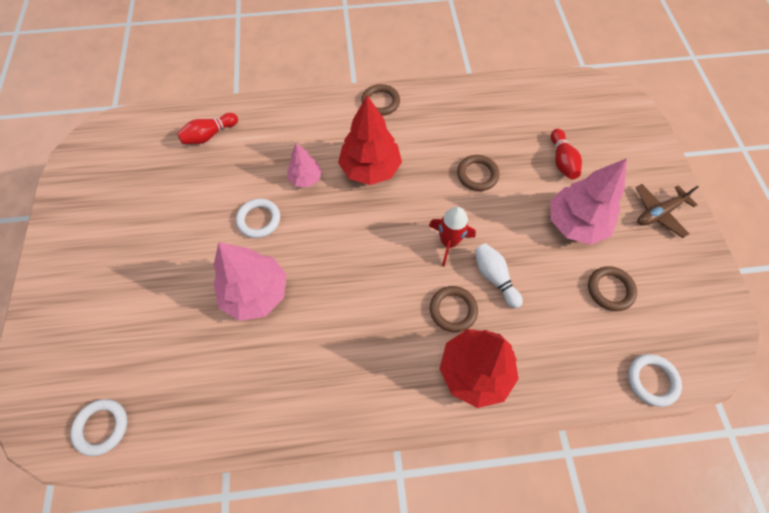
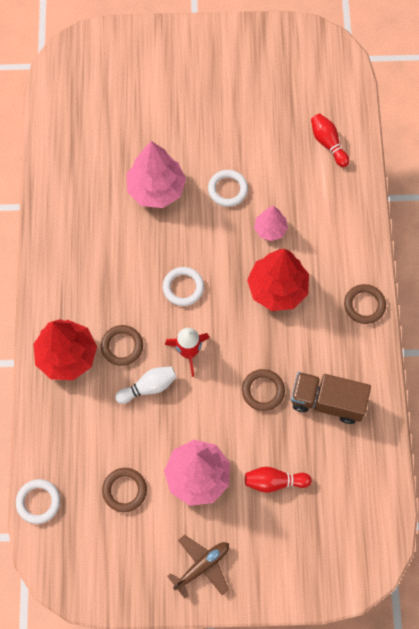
camera: 95 degrees right, 5 degrees up
(102, 427) = (63, 91): white ring -> white ring (183, 287)
(477, 125) = (327, 401): none -> brown truck
(658, 213) = (202, 566): brown plane -> brown plane turned 75 degrees clockwise

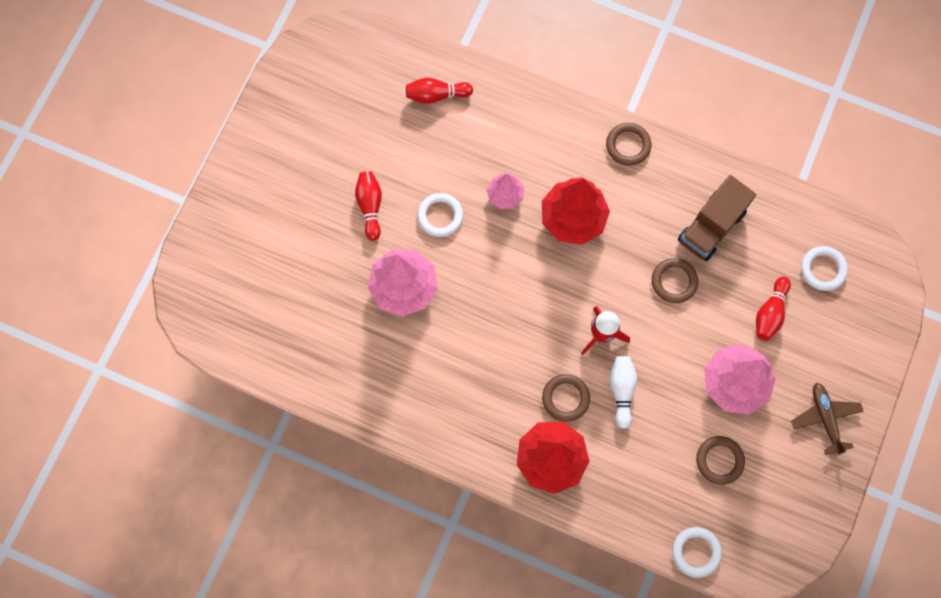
camera: 65 degrees left, 5 degrees up
(183, 287) = (529, 309): white ring -> white ring (823, 269)
(209, 137) = (370, 207): none -> red bowling pin

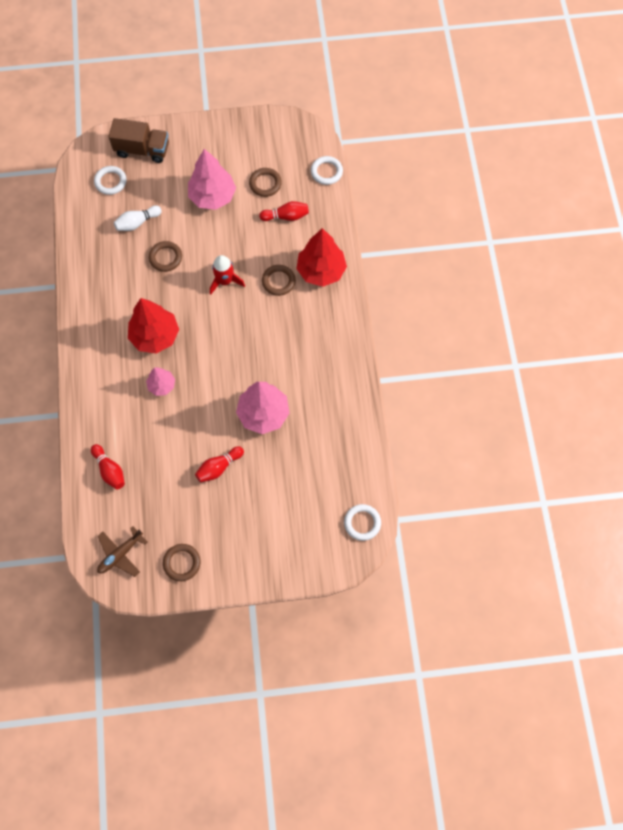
camera: 120 degrees left, 5 degrees down
(440, 216) = (200, 418): white ring -> white ring (362, 523)
(621, 390) = (254, 253): white bowling pin -> white bowling pin (137, 223)
(628, 145) = (83, 328): brown ring -> brown ring (182, 563)
(711, 227) = (116, 254): brown truck -> brown truck (142, 150)
(770, 313) = (156, 197): red bowling pin -> red bowling pin (286, 216)
(825, 418) = (206, 142): brown plane -> brown plane (120, 554)

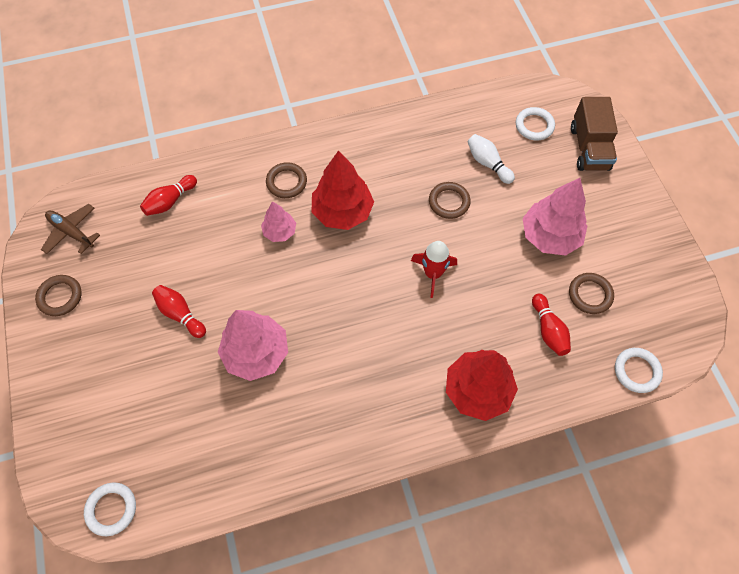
camera: 80 degrees right, 5 degrees down
(278, 281) = (448, 338): brown ring -> brown ring (286, 182)

